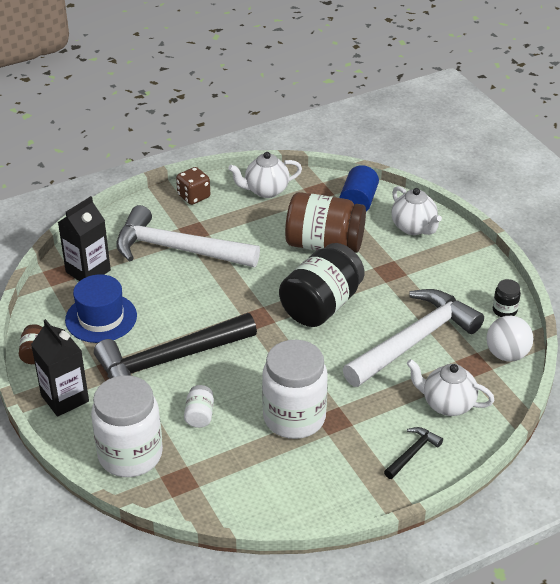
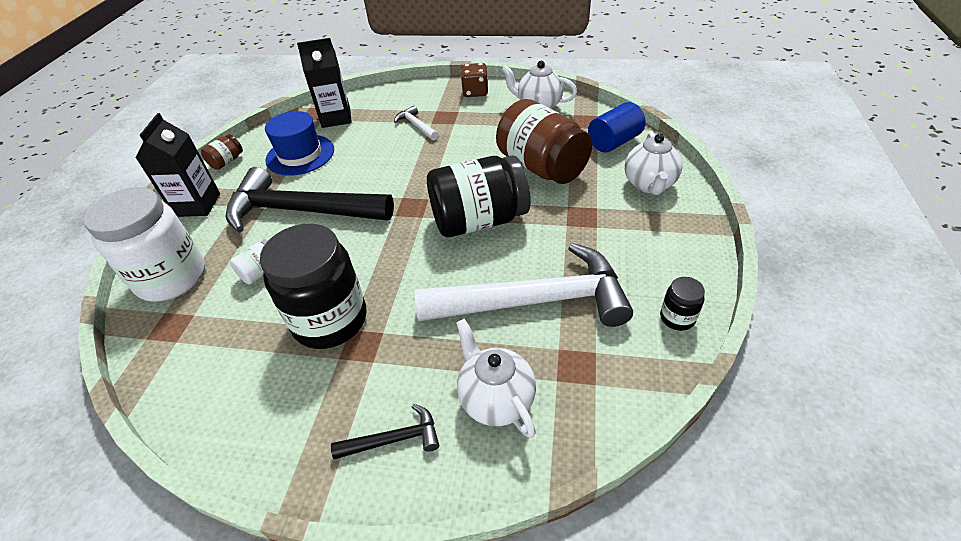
camera: 40 degrees right, 5 degrees up
(177, 249) = (416, 125): white hammer -> white hammer, size x0.42
(294, 418) = (330, 320): white jar -> black jar
(506, 354) = (631, 375): white ball -> none

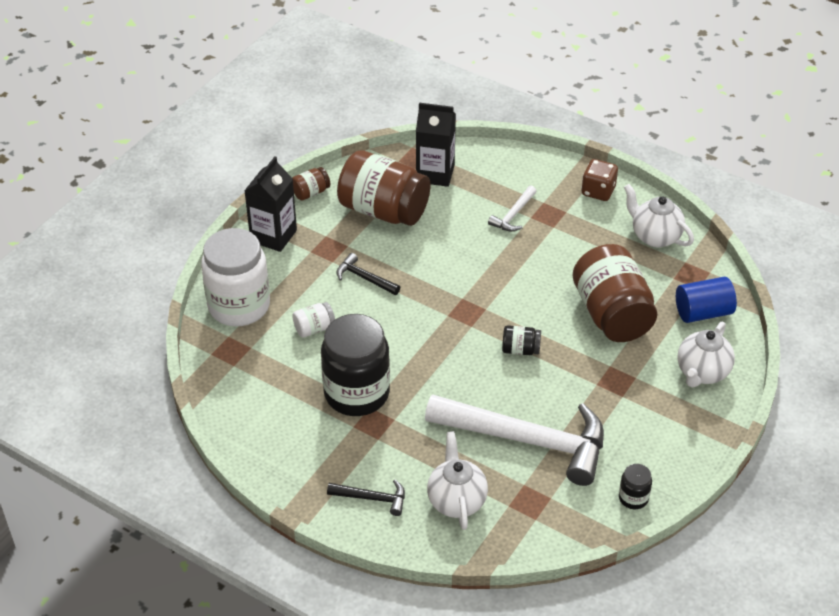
camera: 20 degrees right, 0 degrees up
(300, 155) = (383, 210): blue hat -> brown jar
(300, 211) = (364, 278): black hammer -> black hammer, size x0.42
(416, 125) = (513, 215): white hammer -> white hammer turned 135 degrees counterclockwise
(479, 221) = (520, 350): black jar -> black jar, size x0.43

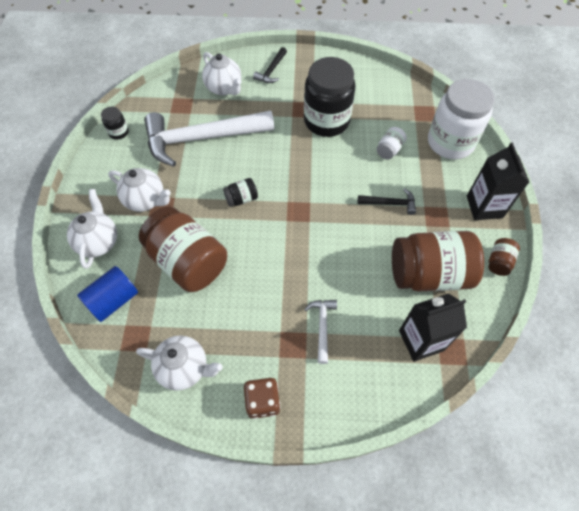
camera: 150 degrees right, 15 degrees up
(372, 498) = (271, 70): black hammer -> black hammer turned 45 degrees counterclockwise
(632, 395) = (146, 200): none -> white teapot

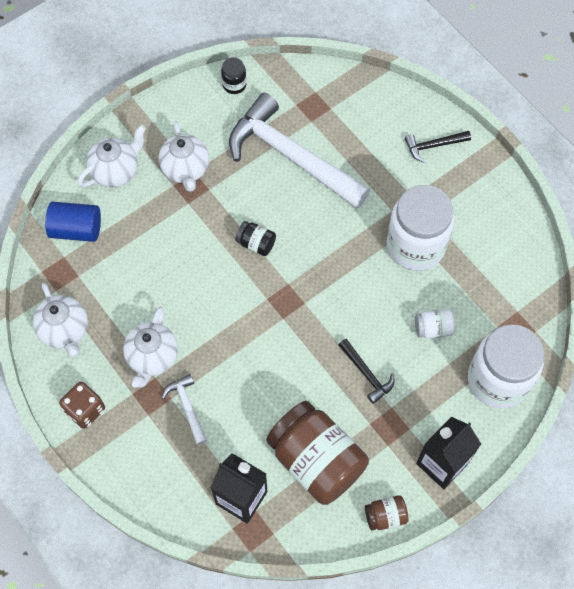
camera: 50 degrees right, 5 degrees up
(188, 262) = (157, 254): brown jar -> none
(224, 88) = (369, 124): white teapot -> white teapot (152, 357)
(322, 326) = (187, 407): white hammer -> white hammer turned 75 degrees counterclockwise
(326, 121) = (415, 245): black jar -> white jar

